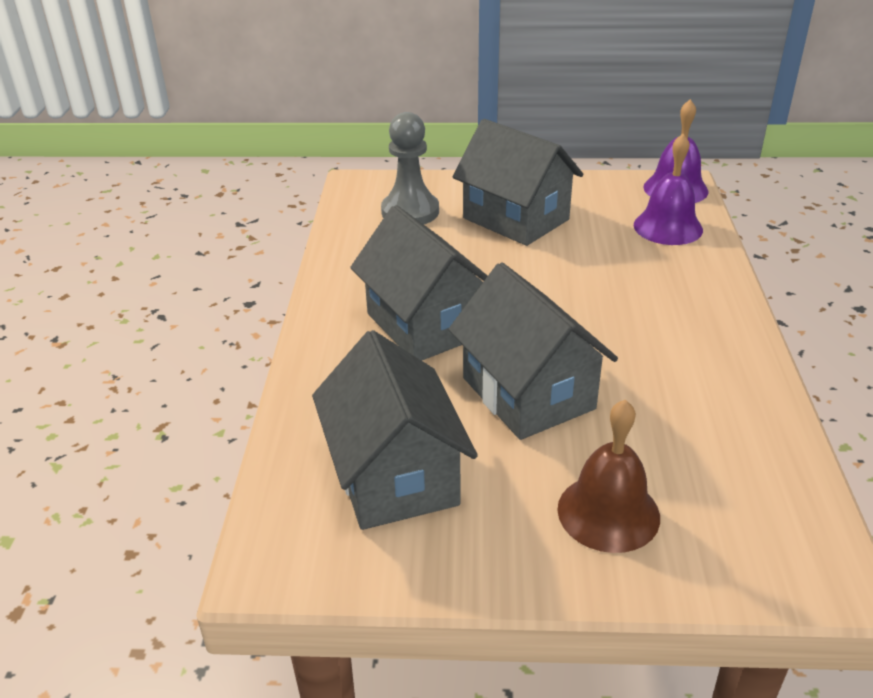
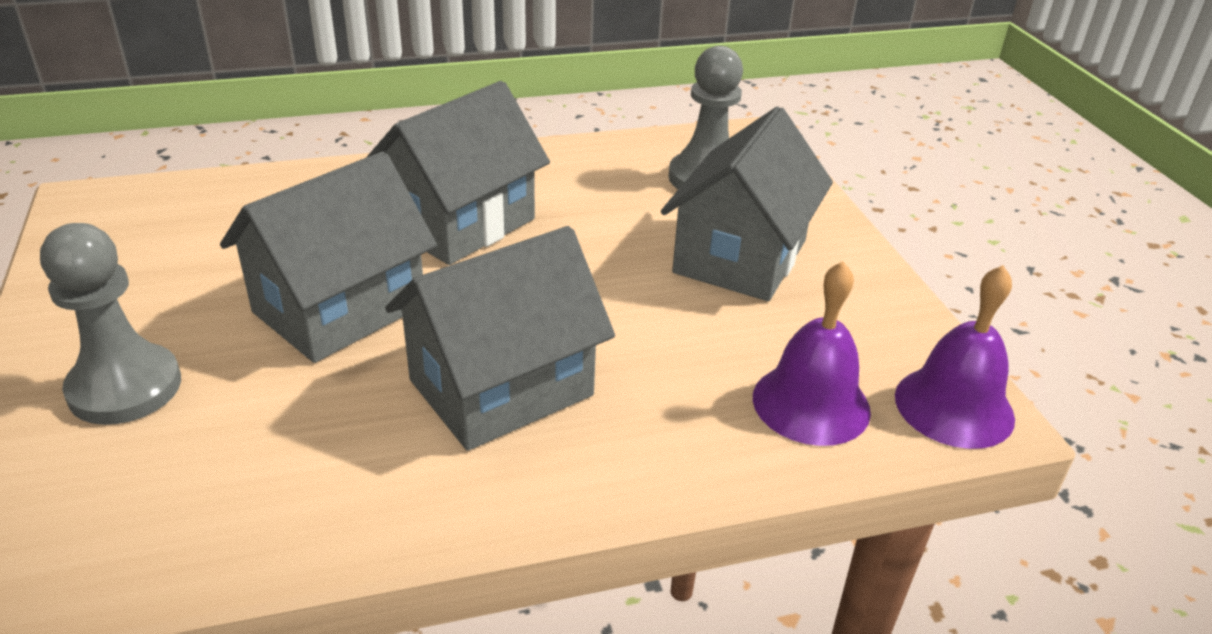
camera: 70 degrees right, 0 degrees up
(394, 475) = (196, 242): grey house -> grey house (501, 388)
(608, 512) = (125, 387): brown bell -> grey pawn

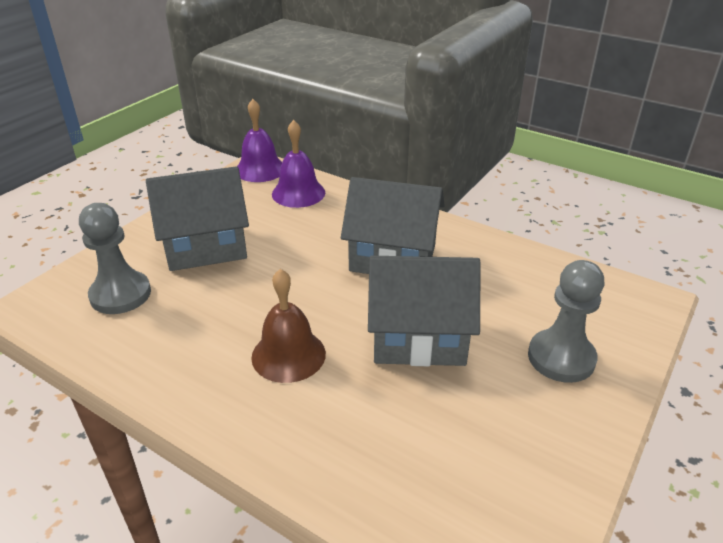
camera: 130 degrees left, 0 degrees up
(460, 223) = (288, 355): grey house -> brown bell

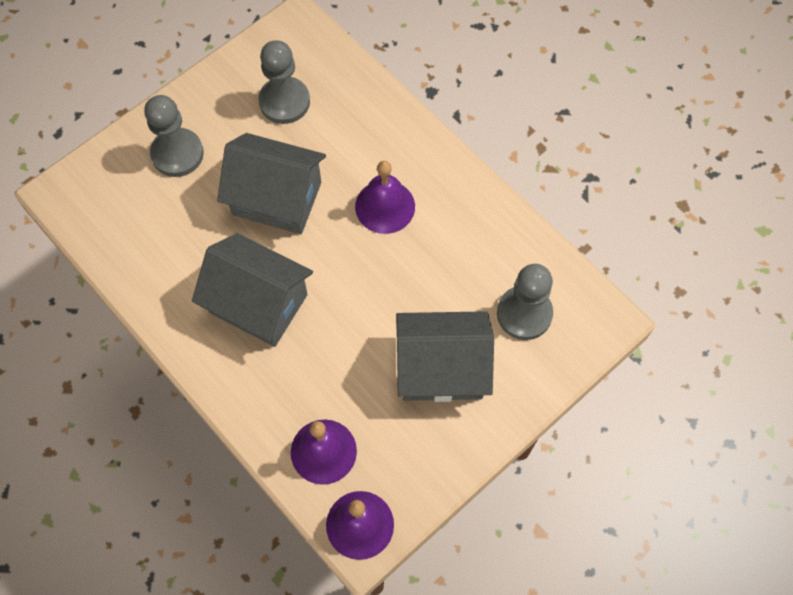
camera: 165 degrees left, 30 degrees up
(288, 355) = (385, 206): brown bell -> purple bell
(467, 448) = (284, 102): none -> grey pawn

